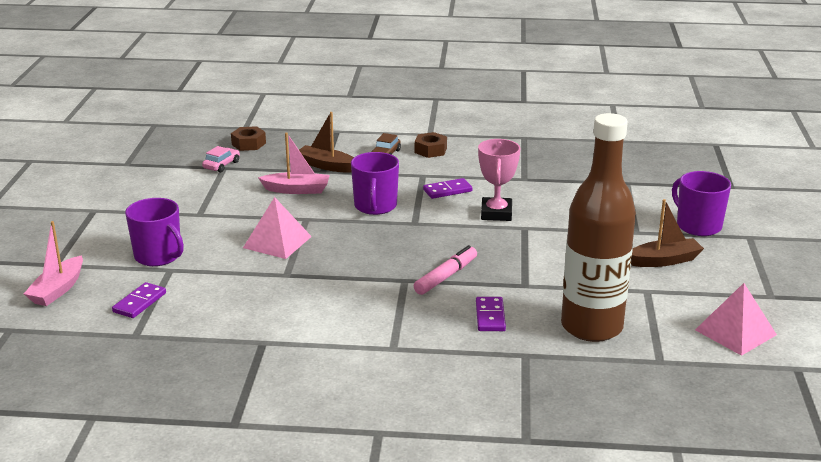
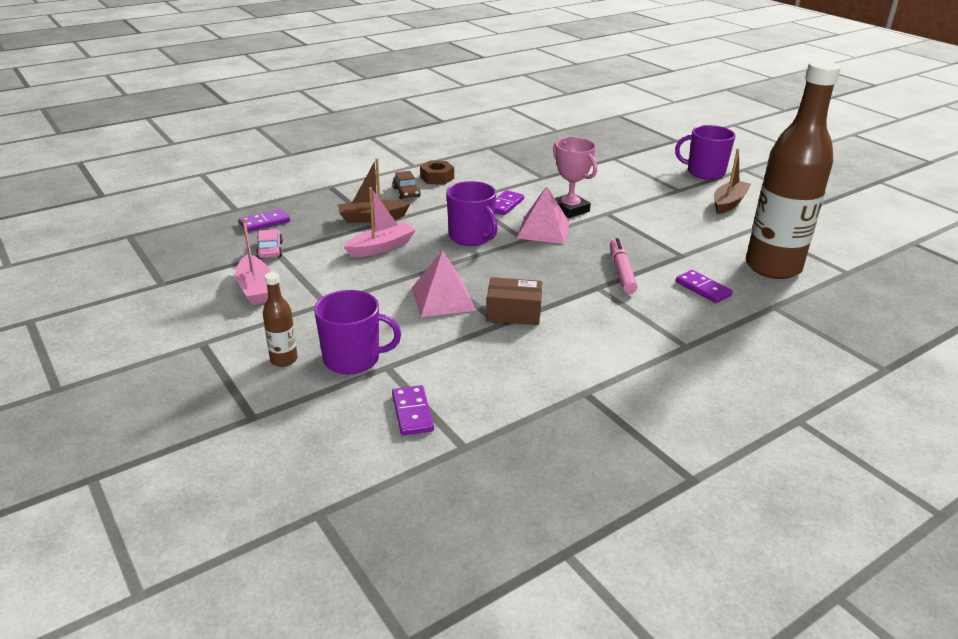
camera: 40 degrees left, 5 degrees up
(58, 290) = (302, 442): pink boat -> pink boat (255, 288)
(120, 239) = (284, 360): none -> brown bottle
(248, 144) = (264, 222): brown nut -> purple domino
(309, 271) = (513, 313): none -> brown box
(735, 332) = (847, 234): pink pyramid -> pink pyramid (543, 230)

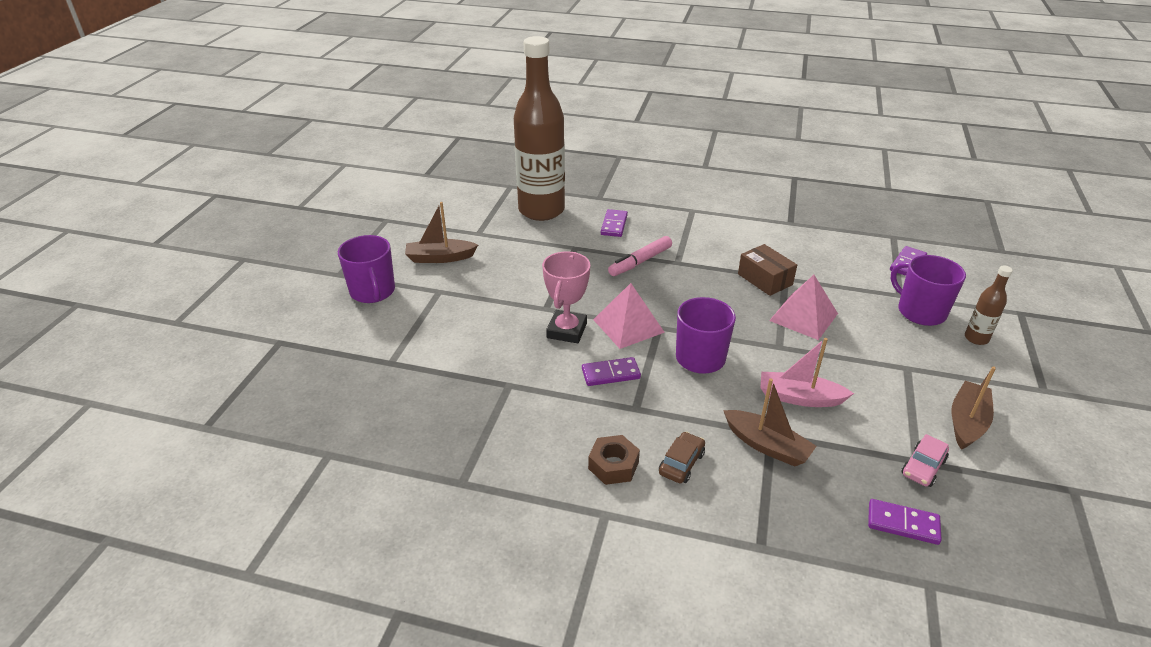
camera: 130 degrees left, 5 degrees up
(255, 288) = (967, 422): pink boat -> brown boat

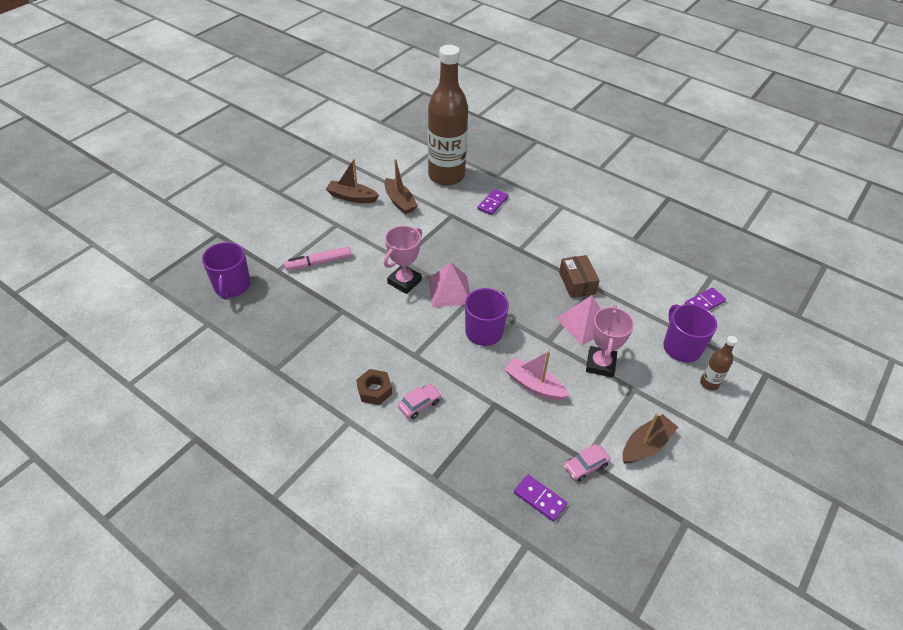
camera: 20 degrees right, 10 degrees up
(373, 292) = (293, 212): purple mug -> purple mug (232, 286)
(610, 374) = (414, 324): purple domino -> none
(640, 262) = (492, 241): pink marker -> pink marker (318, 262)
(681, 463) = (419, 404): brown car -> pink car
(767, 445) = (485, 412): brown boat -> brown boat (399, 201)
(853, 353) = (600, 364): none -> pink trophy

